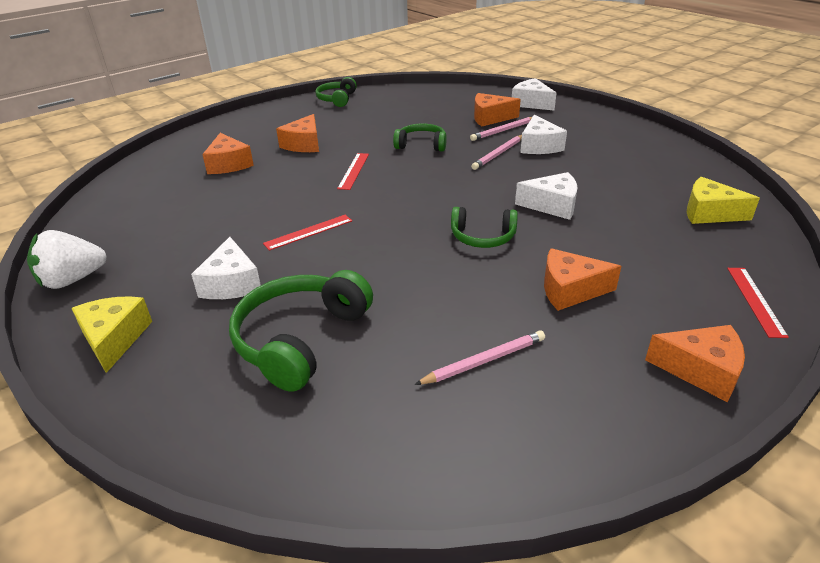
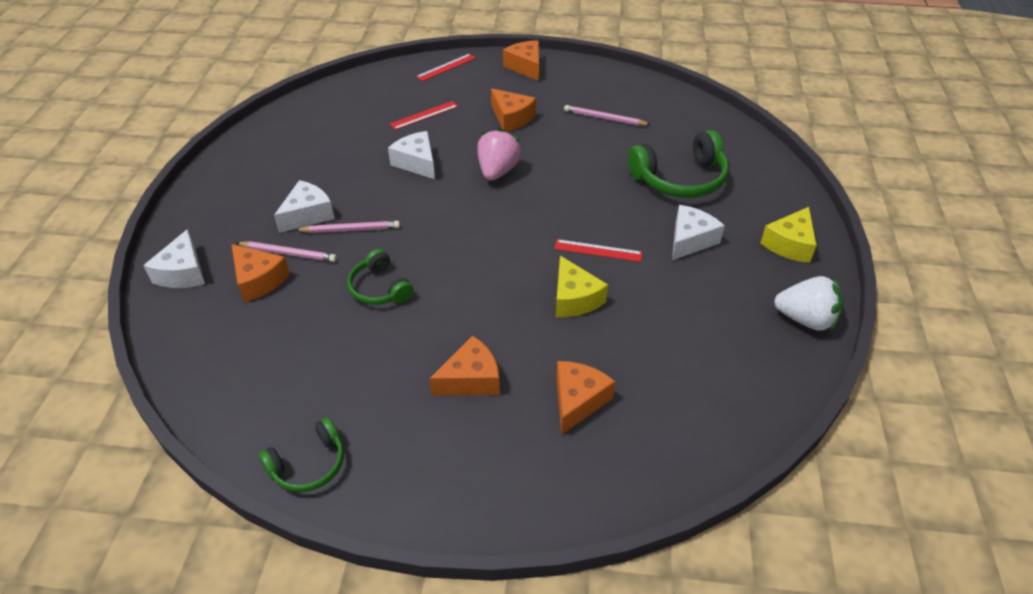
camera: 135 degrees left, 10 degrees up
(353, 171) = (482, 296): red ruler -> red ruler (424, 115)
(482, 237) = (497, 171): green headphones -> pink strawberry
(709, 213) = (354, 102): yellow cheese -> yellow cheese (574, 298)

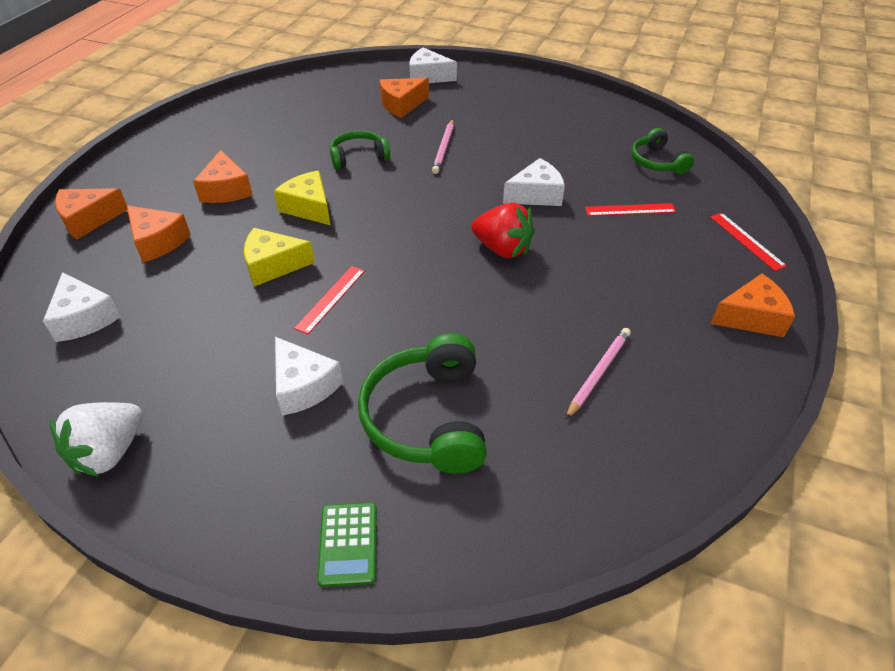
camera: 105 degrees right, 0 degrees up
(288, 253) = (427, 118): pink pencil -> none
(307, 215) = (474, 129): white cheese -> white cheese (84, 318)
(309, 465) = (210, 117): green headphones -> green headphones (657, 162)
(424, 115) = (630, 210): red ruler -> red ruler turned 75 degrees counterclockwise
(497, 171) = (502, 249): pink strawberry -> red strawberry
(511, 118) = (613, 279): orange cheese -> orange cheese (88, 220)
(782, 191) = (348, 544): none -> green calculator
(790, 244) = (235, 497): yellow cheese -> yellow cheese (308, 207)

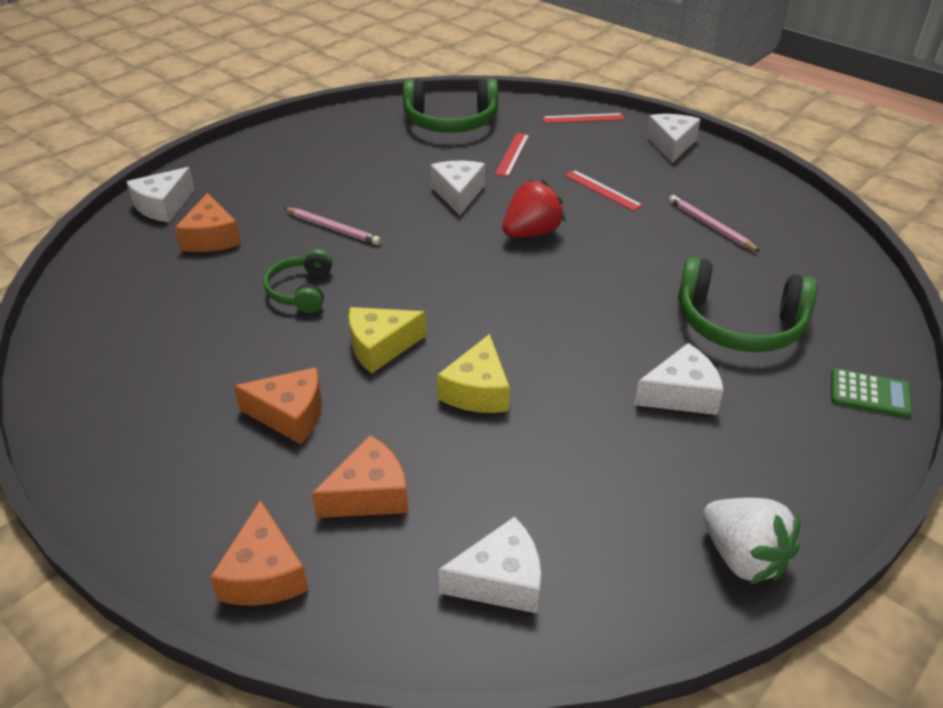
camera: 70 degrees left, 5 degrees down
(331, 299) = (556, 355): red ruler -> red ruler (602, 190)
(657, 162) = (450, 122): green headphones -> green headphones, size x1.67
(751, 317) = (671, 145): orange cheese -> white cheese

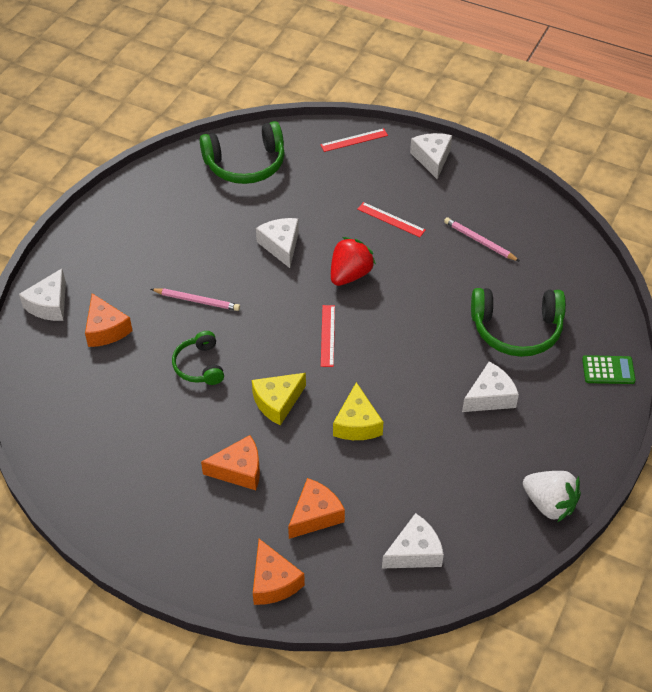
camera: 15 degrees left, 10 degrees up
(512, 154) = (309, 193): red ruler -> red ruler (328, 335)

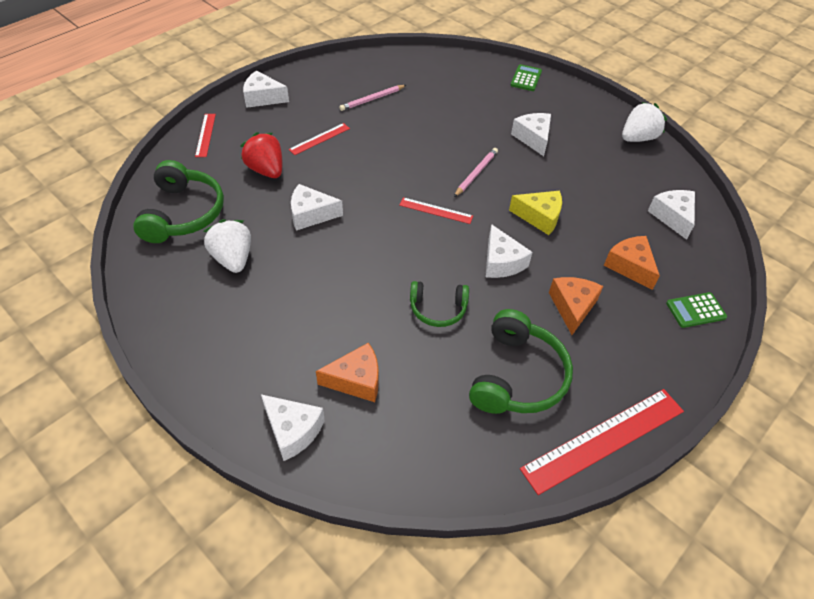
camera: 75 degrees left, 0 degrees up
(93, 513) = (603, 439): none -> red ruler
(197, 301) = (351, 293): pink pencil -> pink pencil (476, 173)
(206, 213) = (233, 259): none -> white strawberry
(273, 581) = (695, 310): orange cheese -> green calculator
(277, 402) = (501, 262): yellow cheese -> white cheese
(350, 275) = (371, 179): red strawberry -> red strawberry (266, 170)
(516, 330) = (472, 107): green headphones -> green headphones (517, 376)

